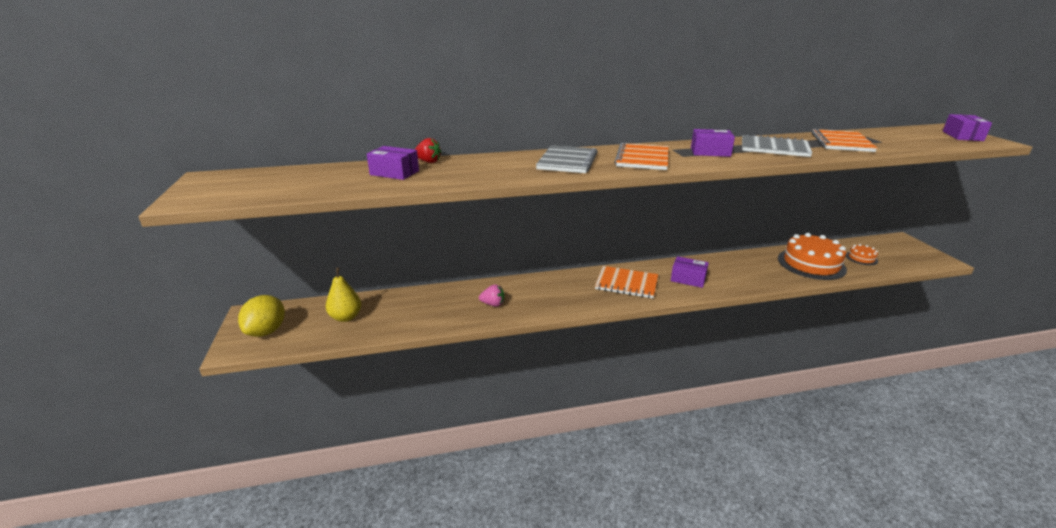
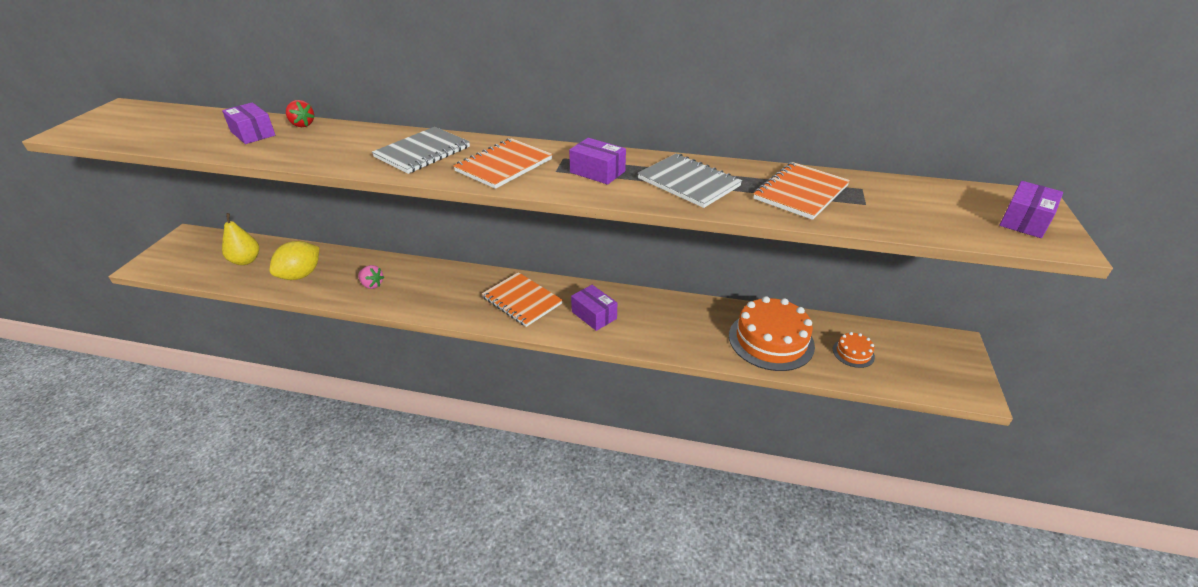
camera: 25 degrees right, 10 degrees up
(267, 331) = (180, 256): yellow lemon -> yellow lemon (301, 275)

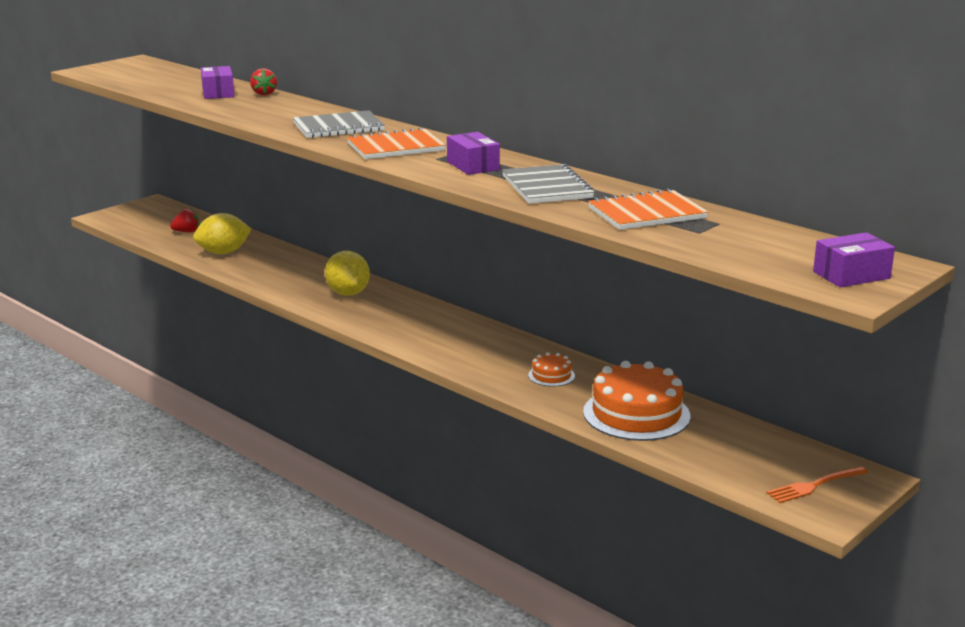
camera: 30 degrees right, 15 degrees down
(246, 261) = (187, 232): yellow pear -> red strawberry
(372, 285) = (279, 274): pink strawberry -> none
(450, 288) = (348, 293): none -> yellow lemon
(522, 300) = (407, 319): orange notebook -> none
(594, 315) = (467, 347): purple box -> none
(853, 353) = (721, 448): orange cake -> orange cake (551, 375)
(938, 365) = (814, 485): none -> orange fork

